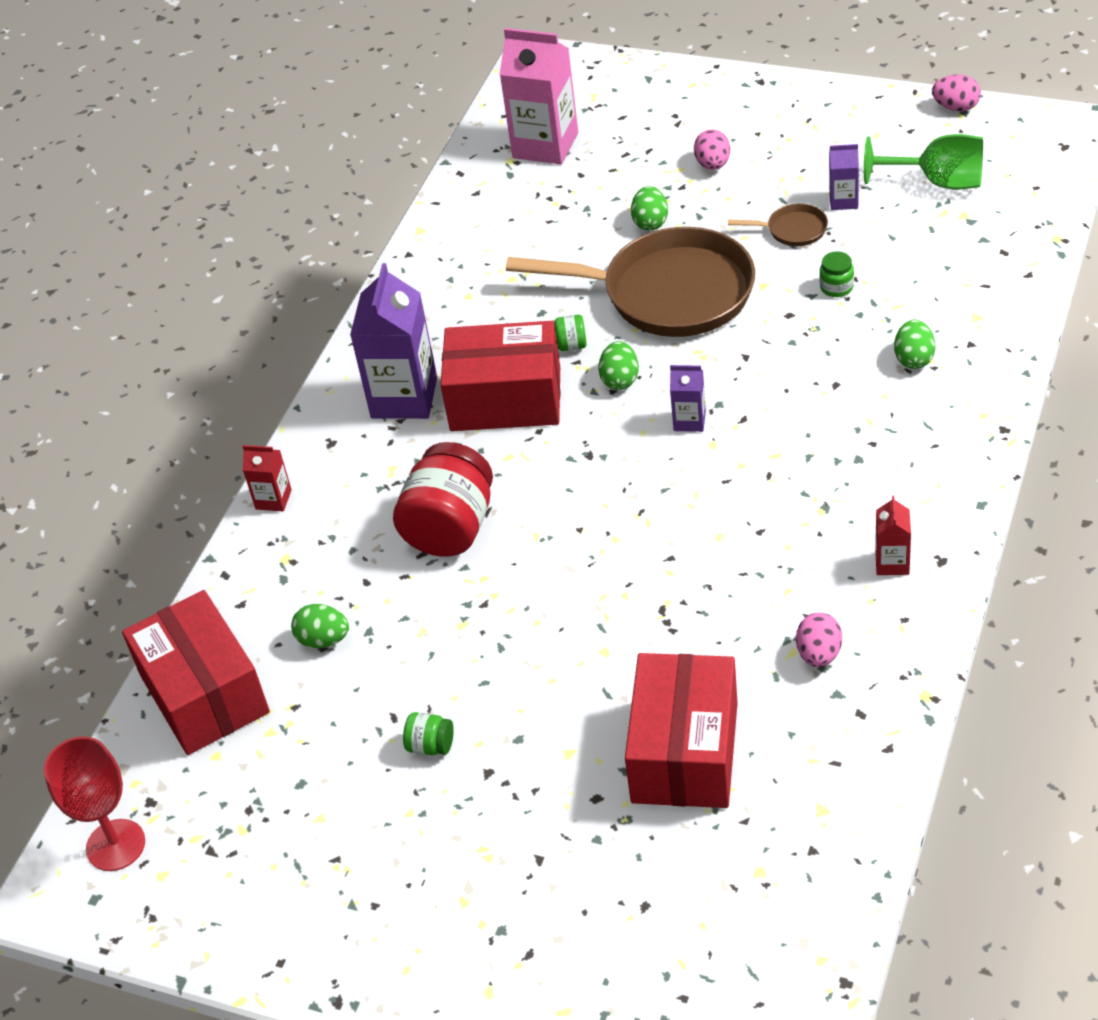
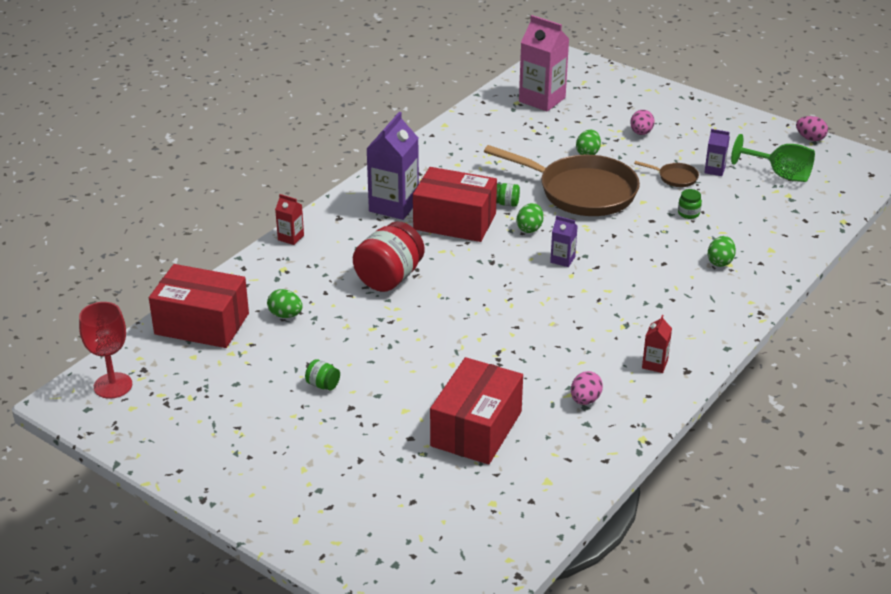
camera: 10 degrees right, 10 degrees down
(204, 694) = (202, 324): red box -> red box turned 60 degrees counterclockwise

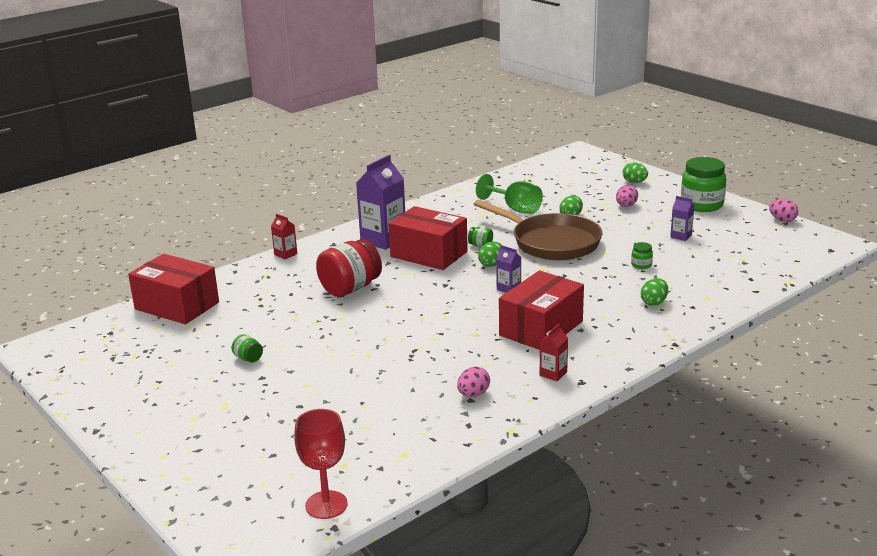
camera: 15 degrees right, 10 degrees down
(113, 385) = (78, 341): red goblet -> red goblet (326, 505)
(285, 315) = (248, 306): green egg -> green egg (634, 182)
(476, 429) = (362, 405): red box -> red box (541, 328)
(542, 100) = (550, 178): pink carton -> none
(675, 177) = (641, 239): brown pan -> none
(720, 124) = (701, 205): none -> green jar
(779, 174) = (741, 243): green goblet -> green goblet (515, 208)

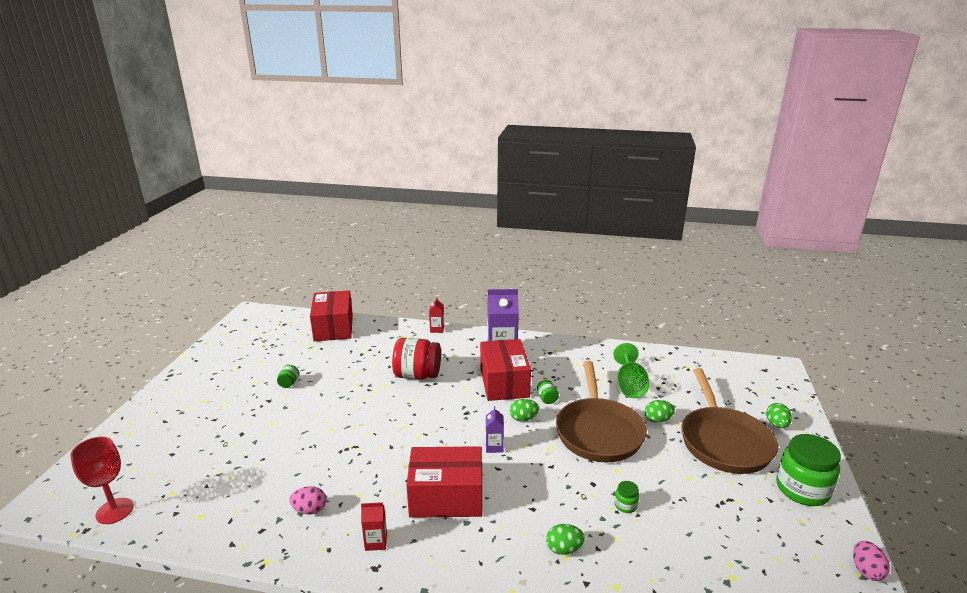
camera: 50 degrees right, 0 degrees up
(626, 206) = (723, 441): pink egg -> brown pan
(681, 236) = (717, 505): purple carton -> none

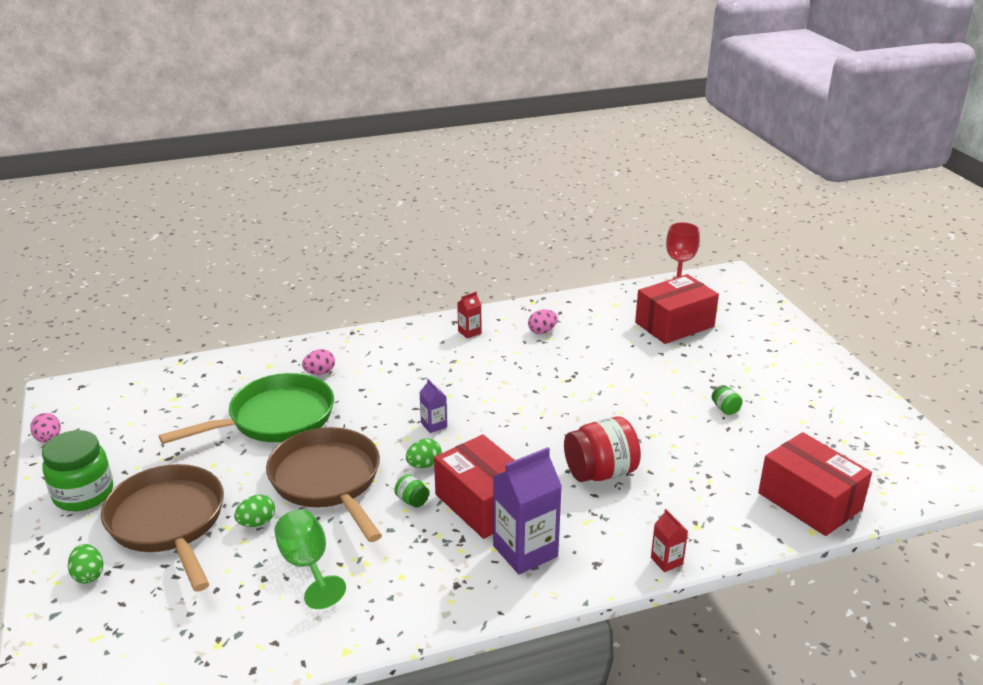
camera: 150 degrees right, 5 degrees up
(446, 497) = (443, 372): red box -> red box (674, 324)
(564, 549) = (320, 372): green egg -> pink egg
(625, 505) = (275, 418): green jar -> green pan

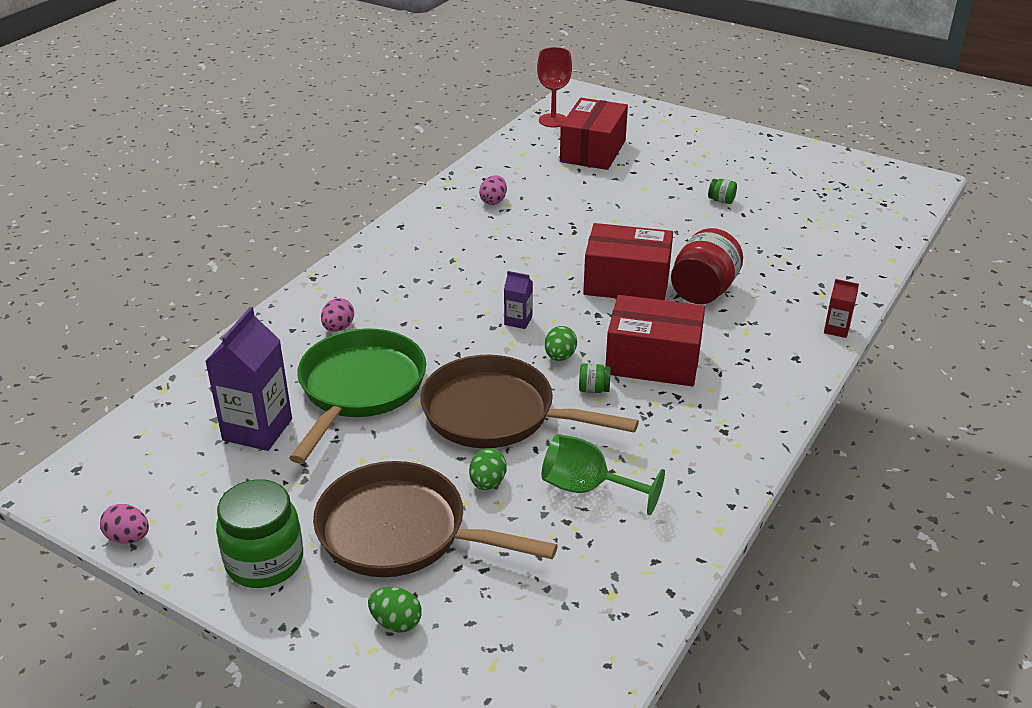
camera: 40 degrees left, 5 degrees up
(469, 332) = (429, 229): red carton -> none
(525, 551) = (736, 377): purple carton -> purple carton (257, 429)
(809, 501) = (863, 240): red box -> red box (626, 282)

